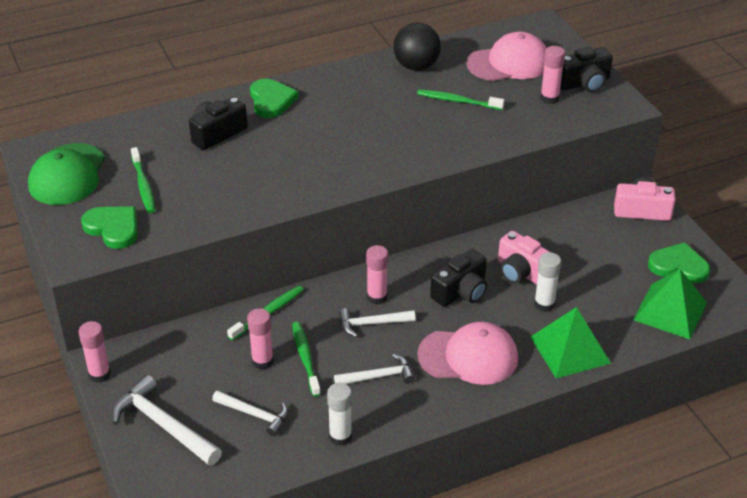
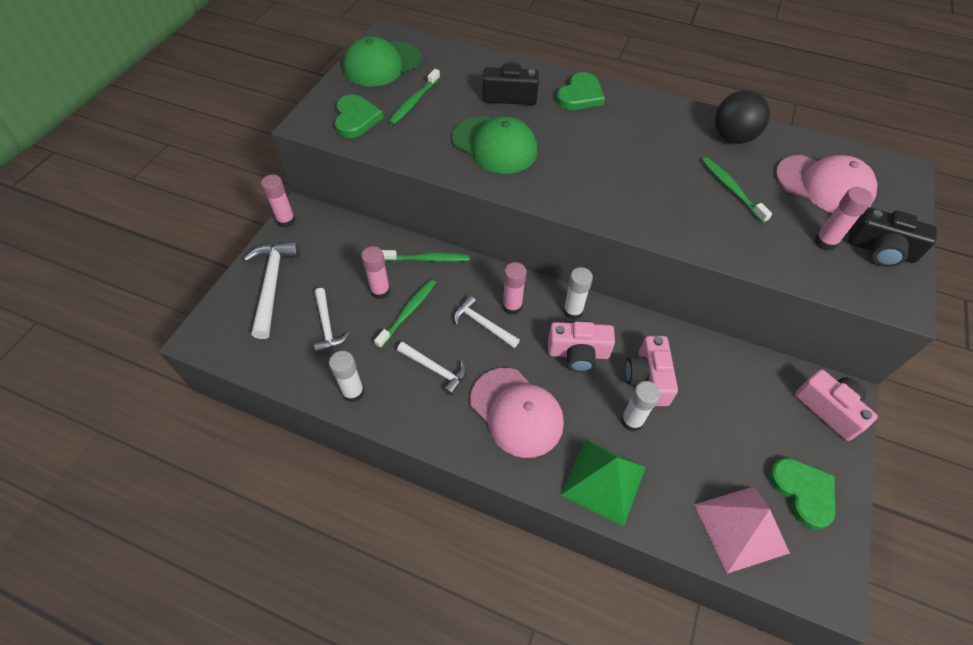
camera: 45 degrees right, 15 degrees up
(258, 175) = (495, 145): none -> green cap
(423, 269) = (573, 311): none -> white glue stick
(461, 292) = (578, 353): black camera -> pink camera
(670, 311) = (740, 528): green pyramid -> pink pyramid

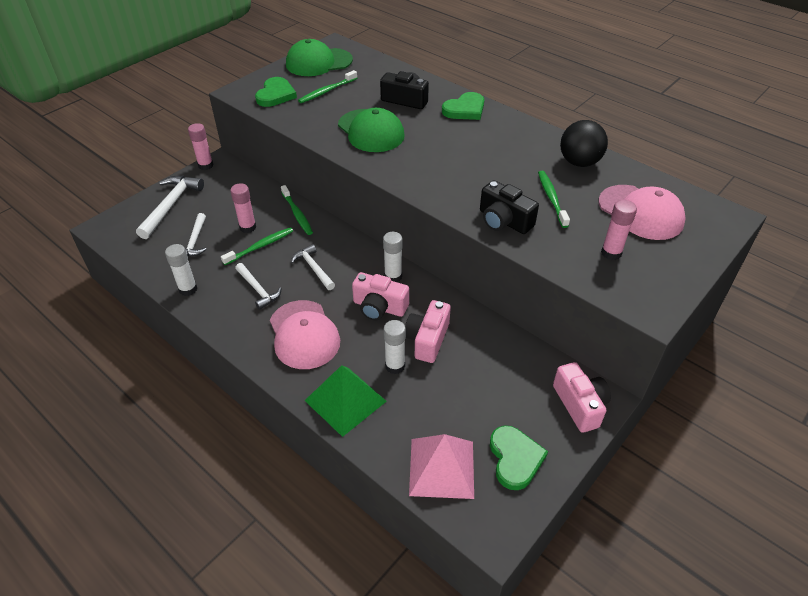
camera: 20 degrees right, 10 degrees down
(427, 259) = (297, 214): green toothbrush -> green toothbrush turned 45 degrees clockwise
(512, 306) = (345, 261): pink glue stick -> none
(880, 250) = (660, 270): black camera -> black camera (504, 221)

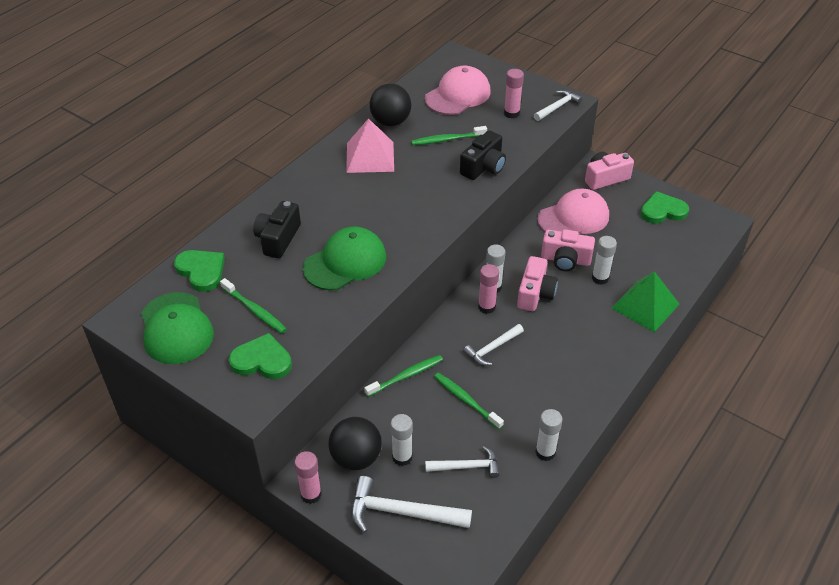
camera: 95 degrees left, 0 degrees up
(218, 208) = (402, 457): none -> white glue stick
(227, 186) = (356, 458): none -> black ball
(248, 227) = (435, 419): pink glue stick -> pink glue stick (486, 307)
(258, 289) = (532, 389): white hammer -> white hammer (557, 107)
(304, 335) = (582, 343): pink cap -> pink cap (573, 218)
(441, 467) = (684, 247): pink pyramid -> pink pyramid (370, 157)
(465, 109) = (299, 192): green heart -> green heart (201, 271)

